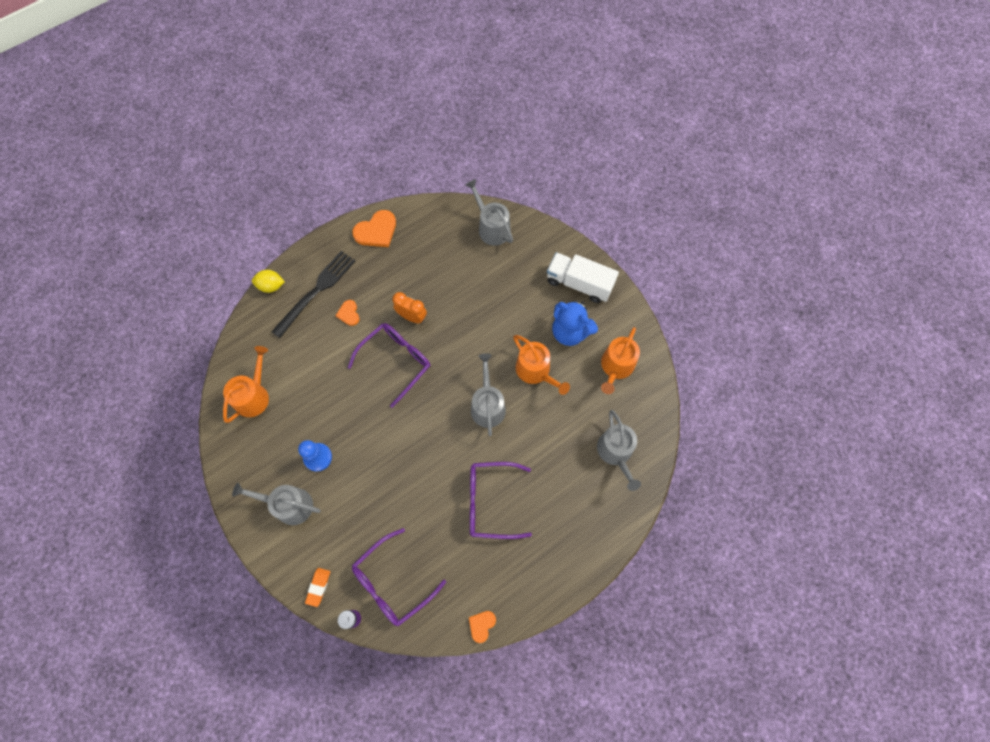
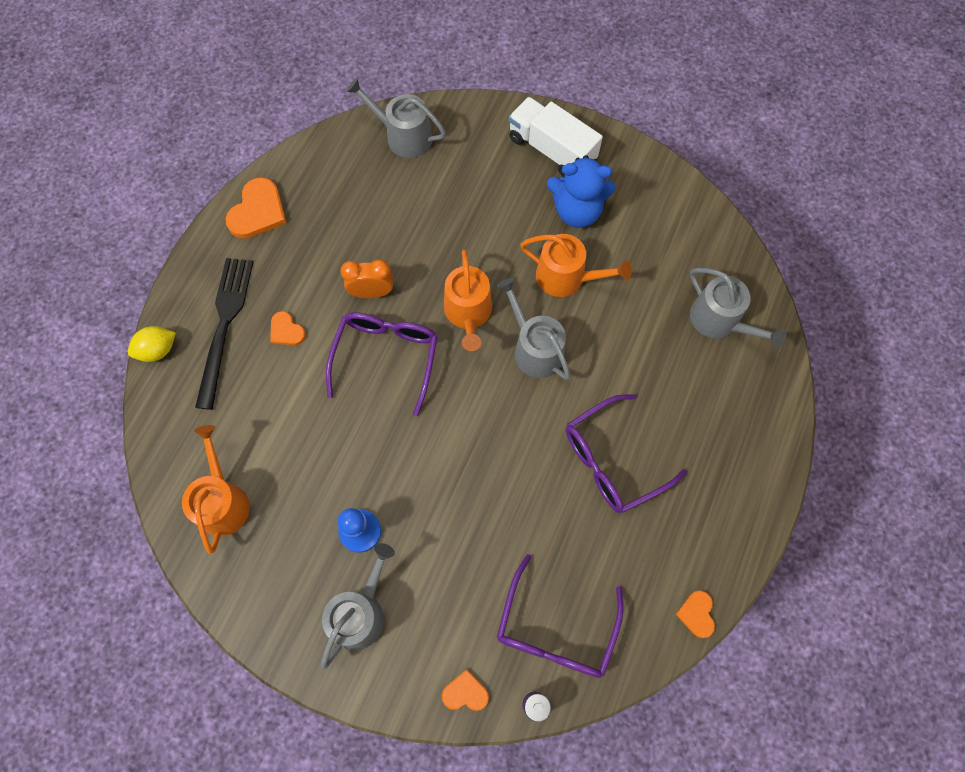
camera: 30 degrees left, 0 degrees up
(289, 505) = (360, 613): grey watering can -> grey watering can turned 135 degrees clockwise
(318, 587) = (465, 692): orange eraser -> orange heart
(579, 283) = (551, 149): white truck -> white truck turned 45 degrees clockwise
(616, 367) = (656, 223): orange watering can -> orange watering can (468, 313)

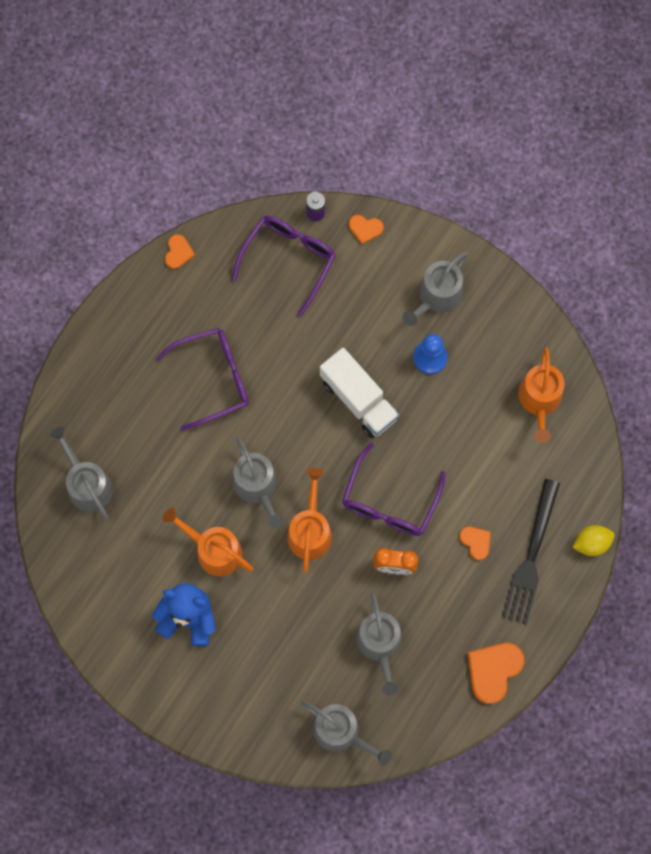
camera: 170 degrees left, 5 degrees up
(377, 217) = (380, 645): none -> grey watering can
(551, 149) = (197, 690): white truck -> white truck (358, 399)

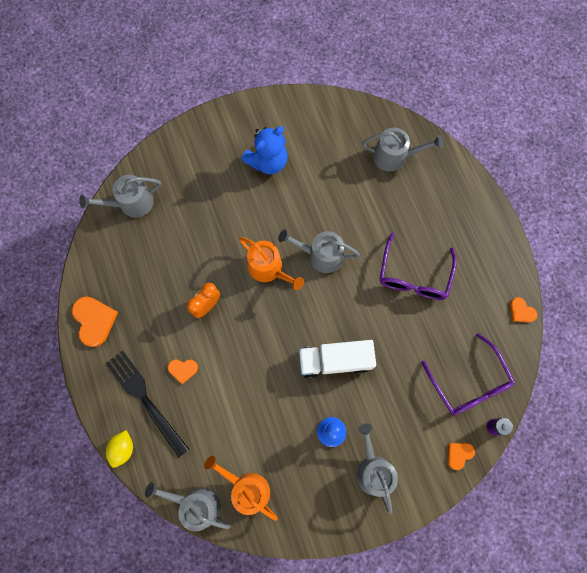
camera: 125 degrees right, 0 degrees up
(214, 550) = (298, 203): orange watering can -> none
(380, 645) = (165, 262): grey watering can -> grey watering can (196, 505)
(389, 502) = (251, 332): purple glasses -> none

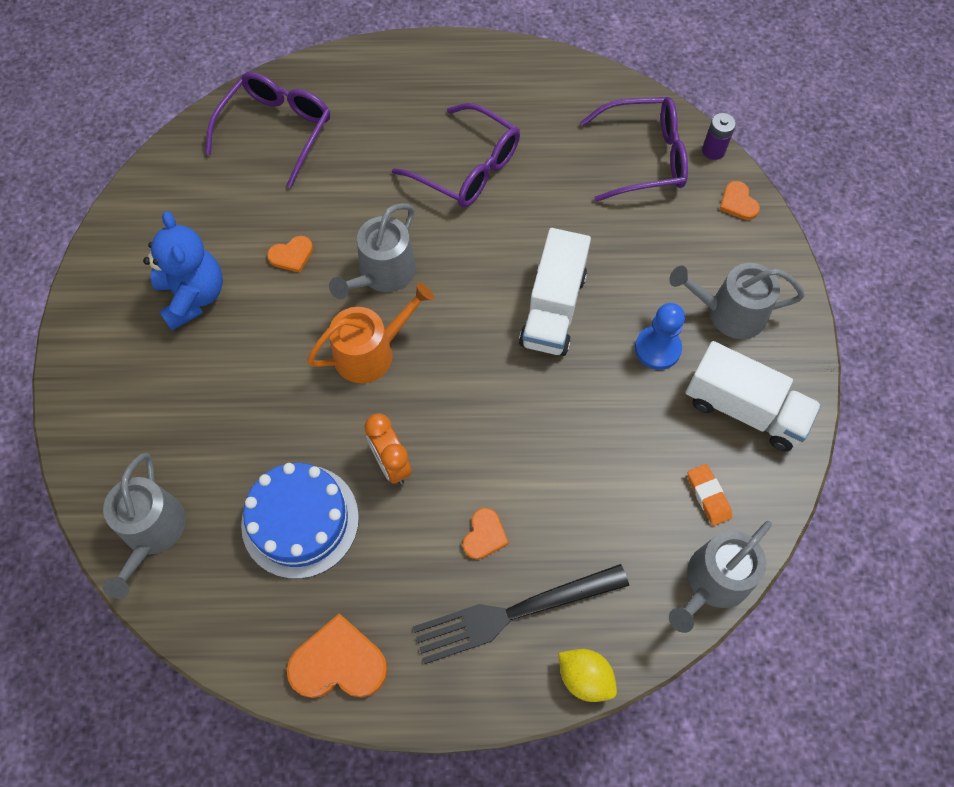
camera: 70 degrees left, 10 degrees down
(160, 271) = (300, 520): none -> blue cake
(246, 488) = (708, 496): orange watering can -> orange eraser
(309, 496) = (744, 409): none -> white truck
(394, 156) = (277, 130): grey watering can -> purple glasses
(521, 311) = (569, 67): orange heart -> orange heart (291, 255)

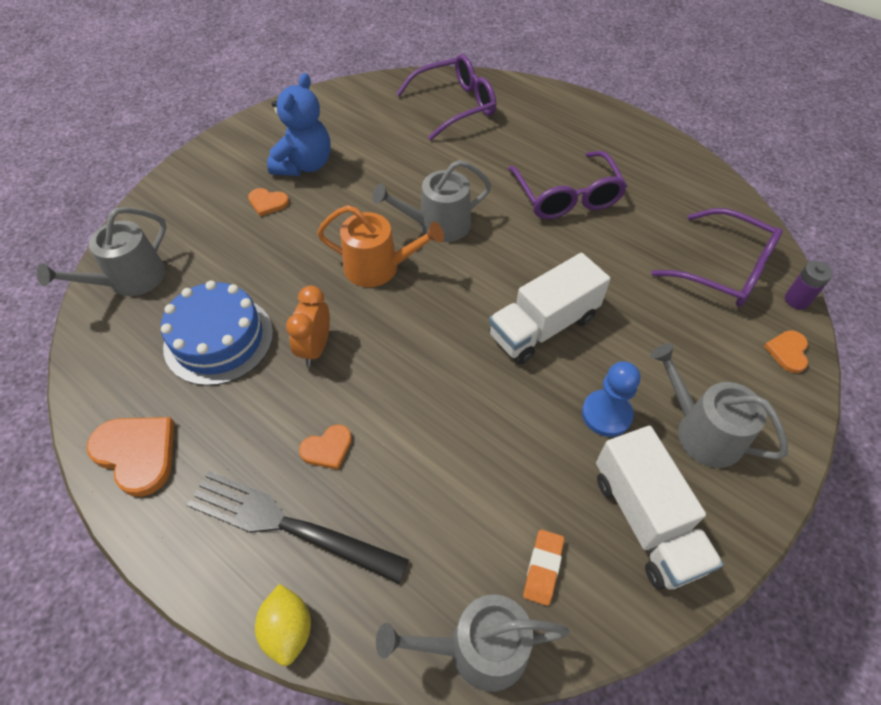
camera: 40 degrees right, 10 degrees down
(291, 255) = (389, 178): orange heart -> orange heart (267, 203)

